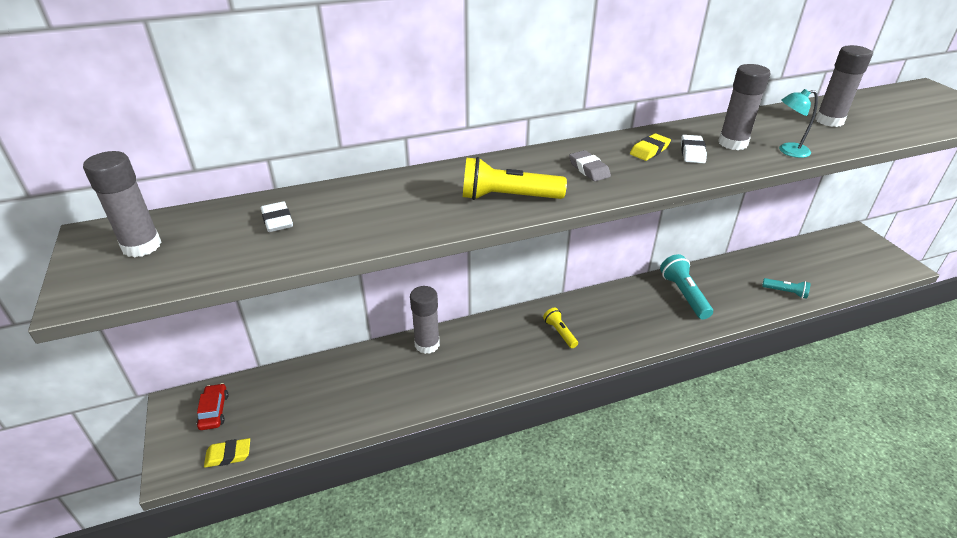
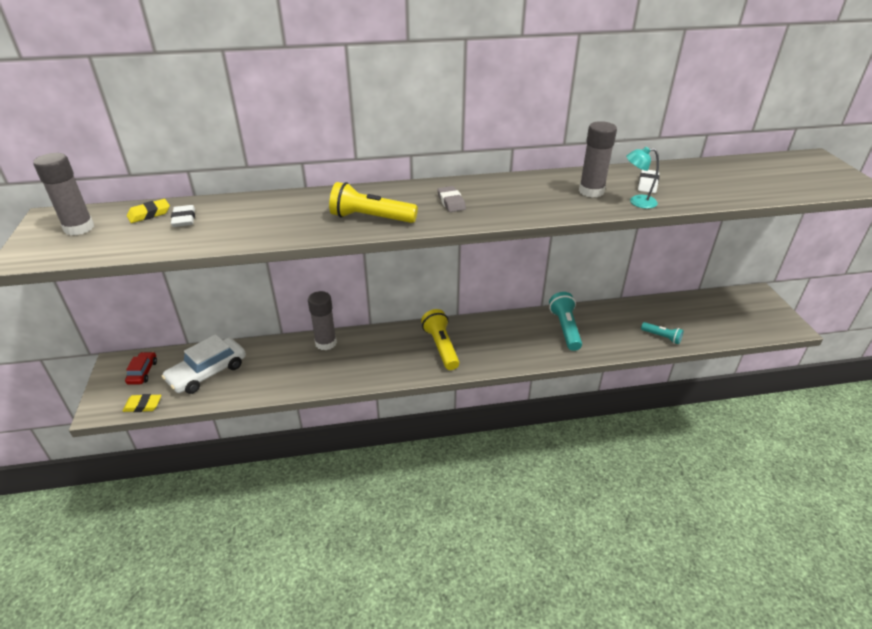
camera: 10 degrees right, 0 degrees up
(297, 400) = (207, 372): none -> white car
(560, 333) = (441, 347): yellow flashlight -> yellow flashlight, size x1.69
(649, 150) = (513, 191): yellow eraser -> yellow eraser (149, 214)
(692, 152) = (549, 196): white eraser -> white eraser (647, 184)
(829, 121) = (695, 179): grey glue stick -> none

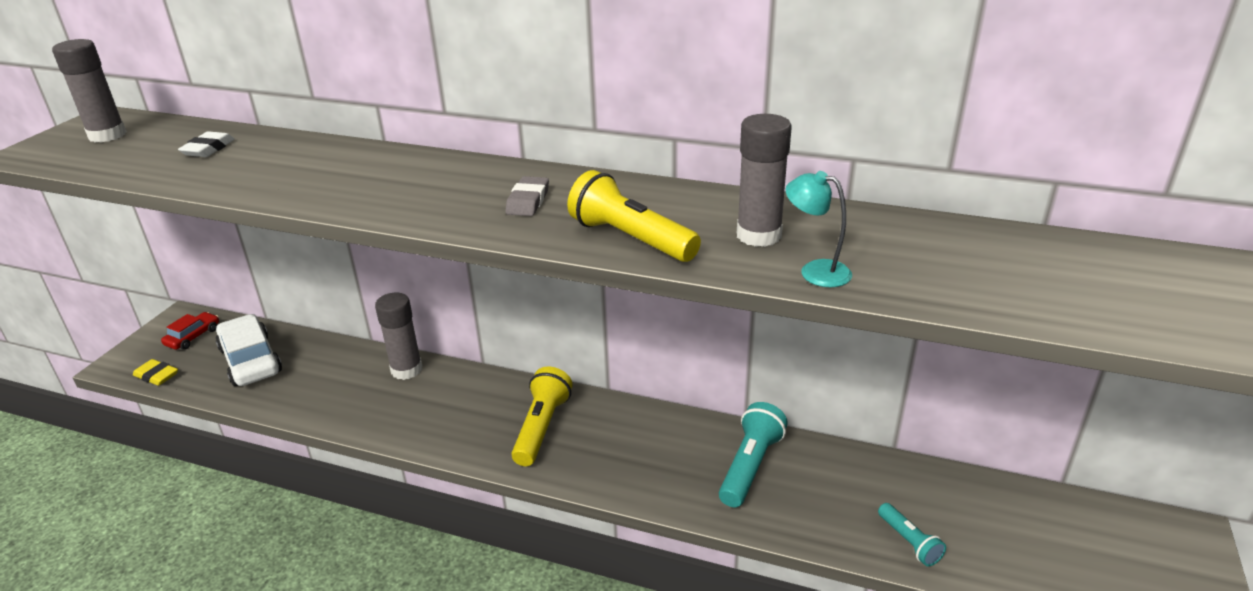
camera: 30 degrees right, 5 degrees down
(149, 214) = (186, 135): yellow eraser -> none
(207, 372) = (251, 360): white car -> white car turned 75 degrees clockwise
(371, 218) = (399, 197): yellow flashlight -> yellow flashlight (631, 239)
(647, 184) = (875, 247): white eraser -> none

